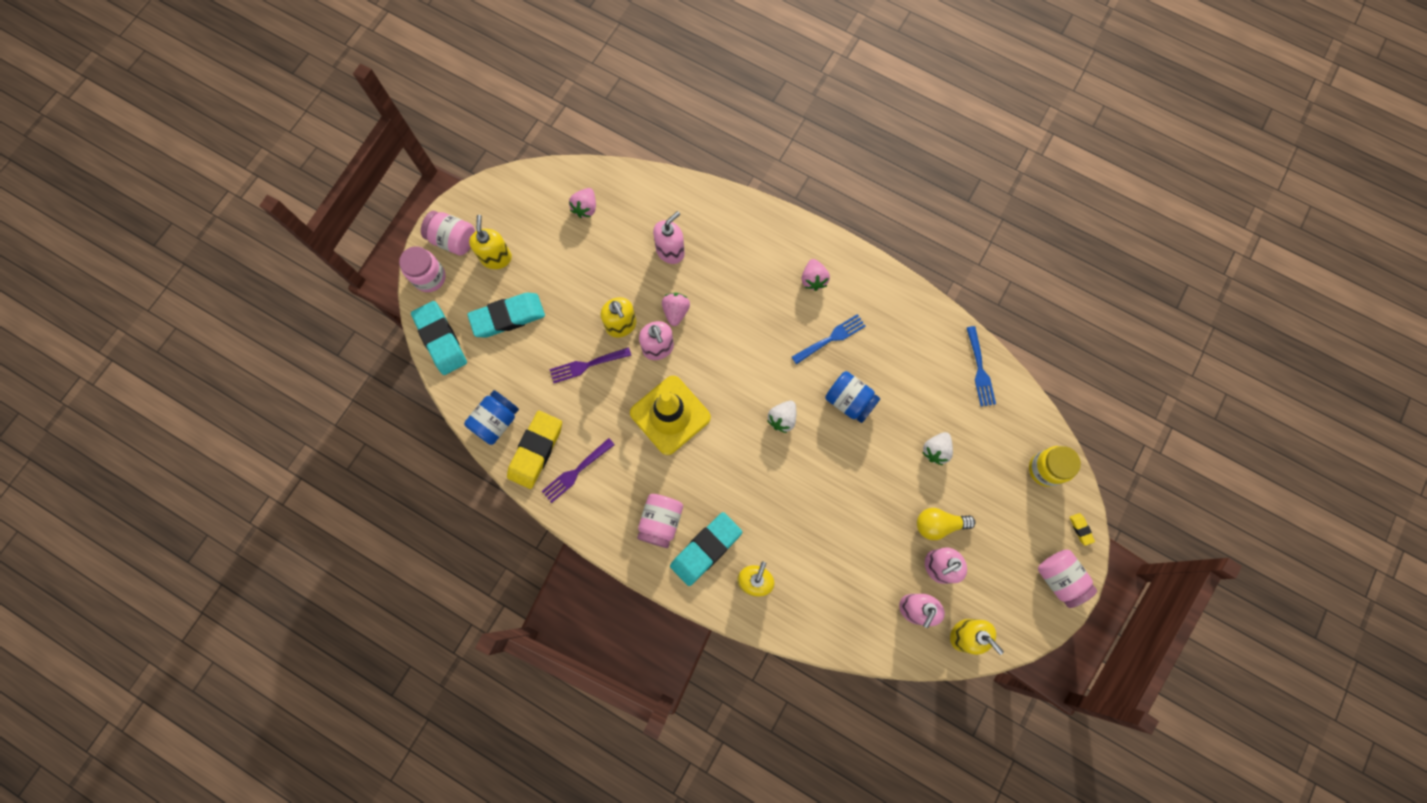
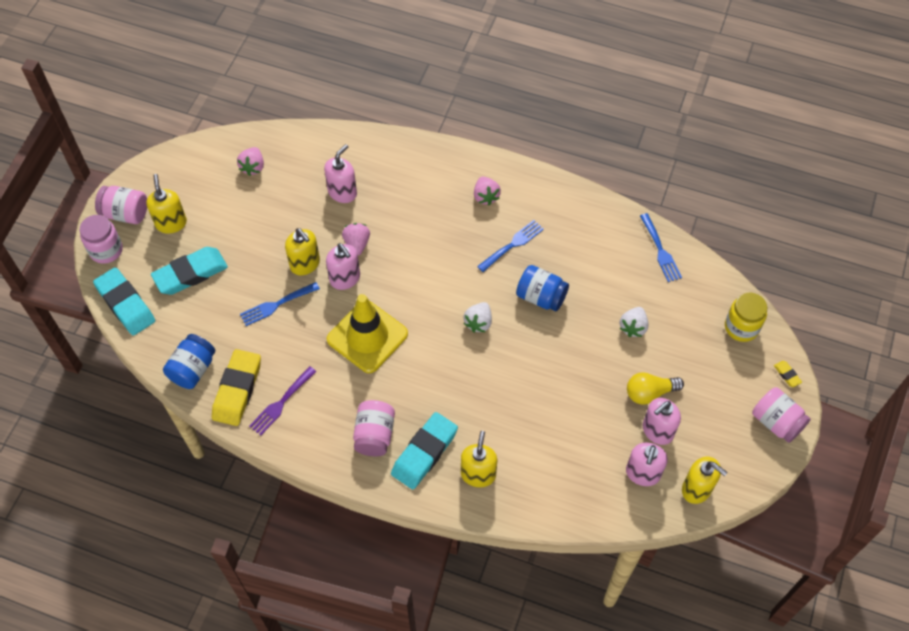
camera: 10 degrees left, 15 degrees down
(586, 365) = (276, 305): purple fork -> blue fork

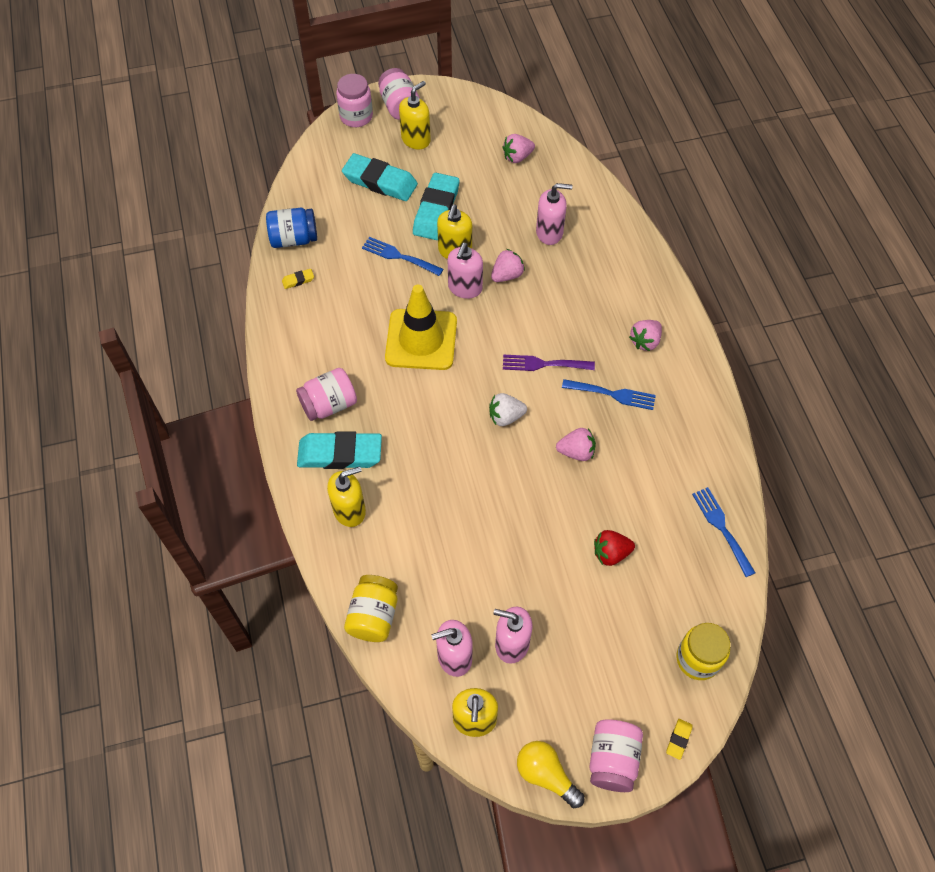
camera: 55 degrees right, 0 degrees up
(125, 304) = (318, 159): turquoise eraser -> turquoise eraser (436, 210)
(237, 390) = (298, 280): yellow eraser -> yellow eraser, size x0.41
(281, 403) = (309, 318): purple fork -> purple fork (543, 364)
(541, 297) = (576, 452): blue jar -> pink strawberry
(576, 508) = (373, 616): none -> yellow jar
(633, 327) = (611, 553): white strawberry -> red strawberry
(649, 393) = (549, 612): yellow light bulb -> yellow light bulb (546, 775)
(660, 250) = (721, 528): blue fork -> blue fork turned 120 degrees clockwise

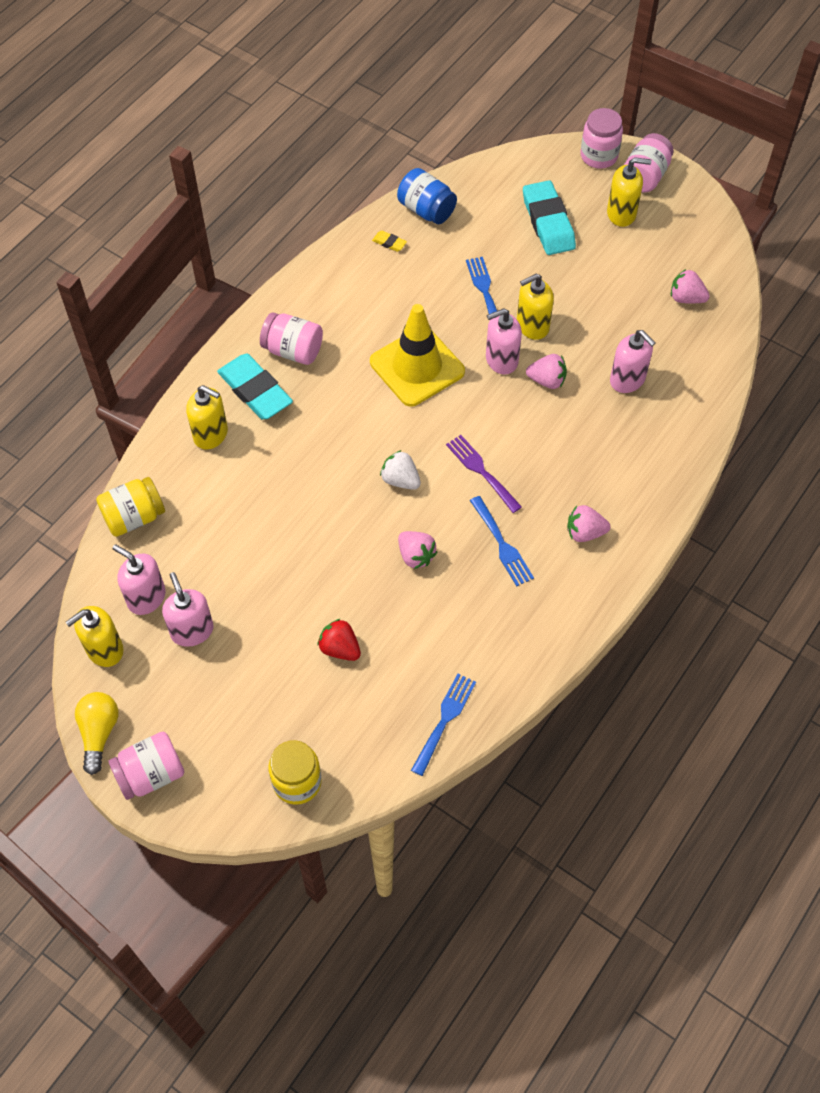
camera: 50 degrees right, 0 degrees up
(436, 210) = (561, 282): turquoise eraser -> none
(678, 739) = (209, 814): yellow eraser -> none

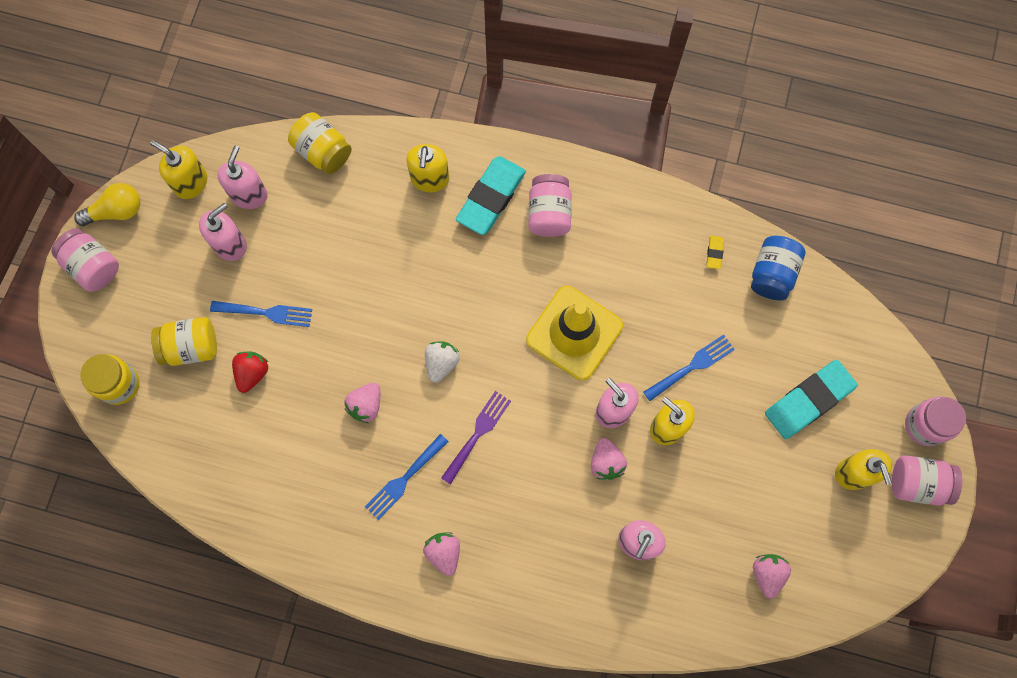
camera: 70 degrees right, 15 degrees up
(286, 699) = (191, 347): none -> yellow jar
(444, 720) = (212, 487): blue fork -> blue fork (266, 312)

